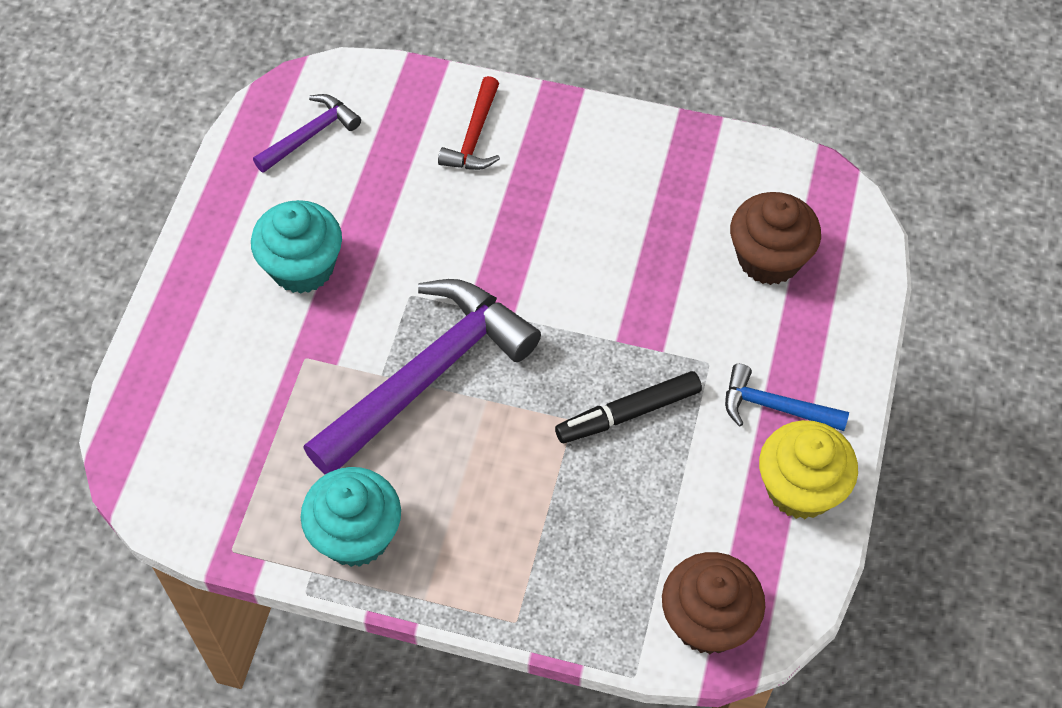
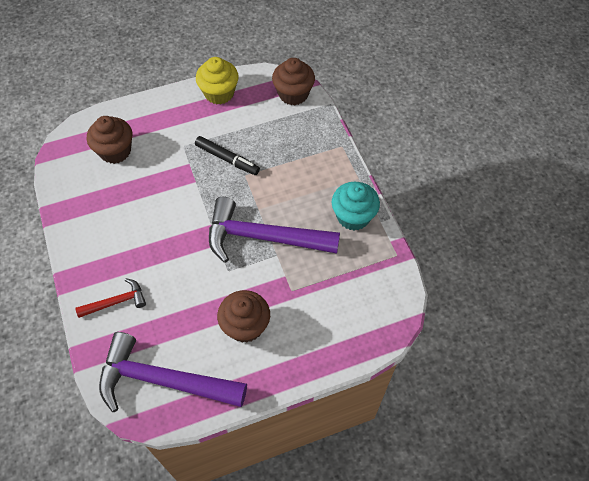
camera: 125 degrees left, 0 degrees up
(302, 267) = (245, 326): turquoise cupcake -> brown cupcake
(310, 135) = (163, 380): purple hammer -> purple hammer, size x2.07
(775, 407) = (189, 116): blue hammer -> none

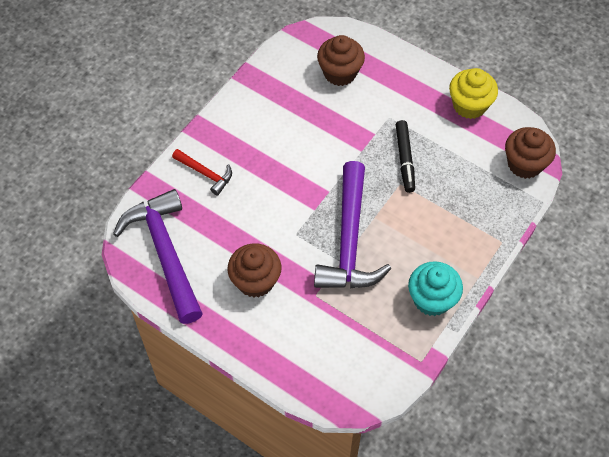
camera: 55 degrees right, 0 degrees up
(264, 237) = (349, 240): purple hammer -> purple hammer turned 150 degrees counterclockwise

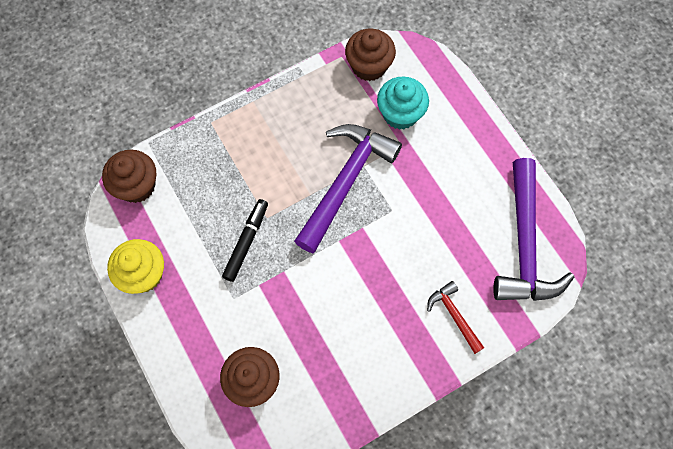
camera: 155 degrees left, 10 degrees up
(255, 281) = (449, 180): brown cupcake -> brown cupcake (369, 66)
(432, 299) = (303, 100): turquoise cupcake -> turquoise cupcake (400, 114)

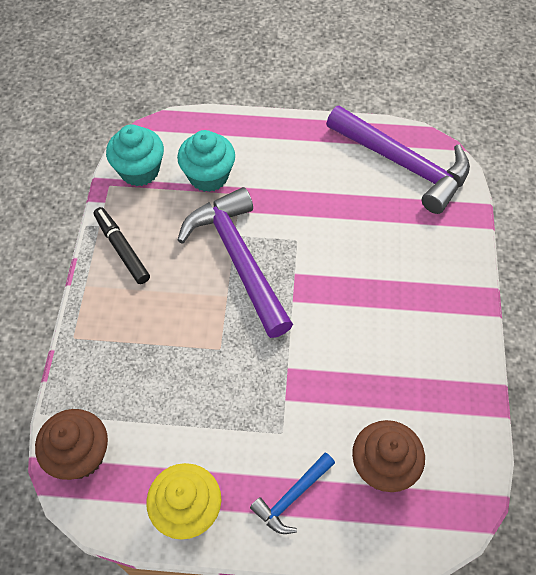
camera: 55 degrees left, 10 degrees down
(193, 333) = (292, 497): none -> blue hammer
(246, 242) = (231, 383): black marker -> black marker (122, 249)
(369, 66) = (139, 171): brown cupcake -> turquoise cupcake
(454, 316) = (432, 254): red hammer -> none

